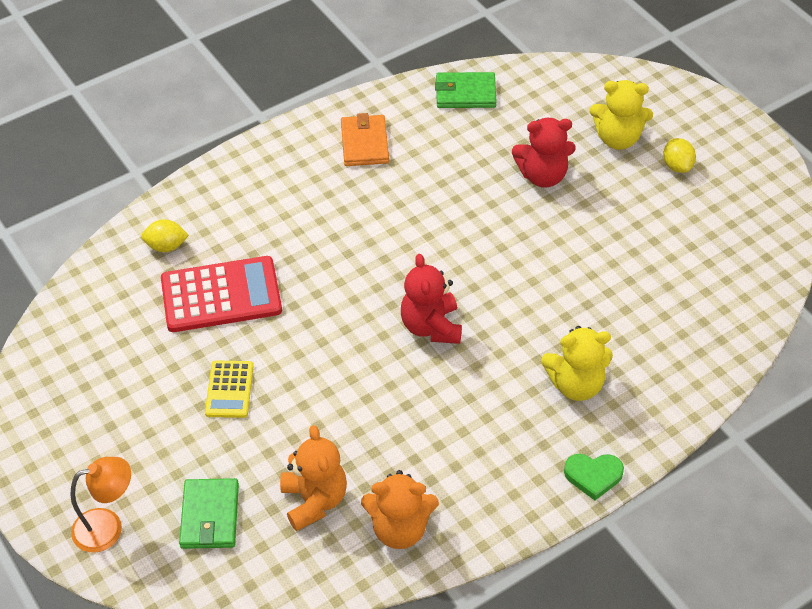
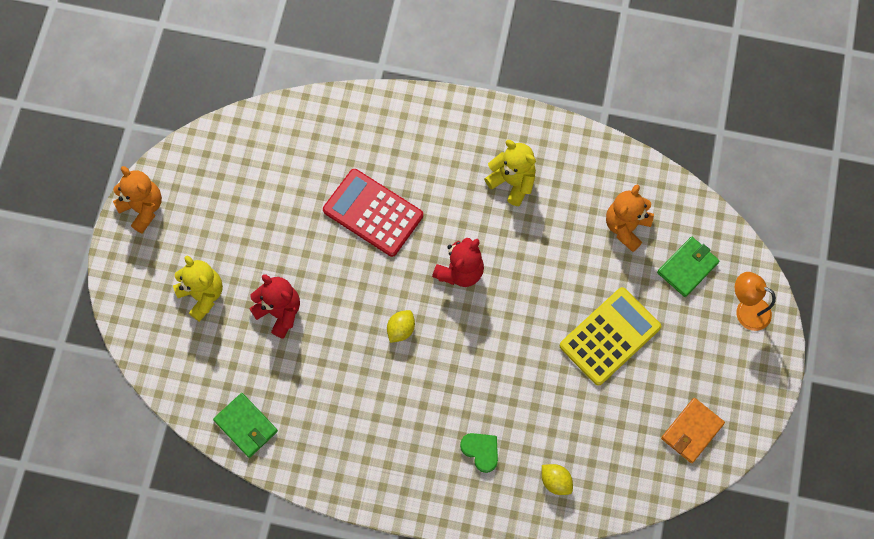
camera: 135 degrees left, 20 degrees up
(221, 295) = (556, 408): red calculator -> red calculator (373, 213)
(229, 389) = (610, 336): yellow calculator -> yellow calculator, size x1.81
(364, 143) = (354, 447): orange wallet -> orange wallet (692, 431)
(400, 529) = (598, 173): orange teddy bear -> orange teddy bear (143, 208)
(576, 384) = (424, 165): yellow teddy bear -> yellow teddy bear (512, 182)
(593, 476) = (474, 111): green heart -> green heart (481, 451)
(677, 166) = (196, 241): yellow lemon -> yellow lemon (401, 329)

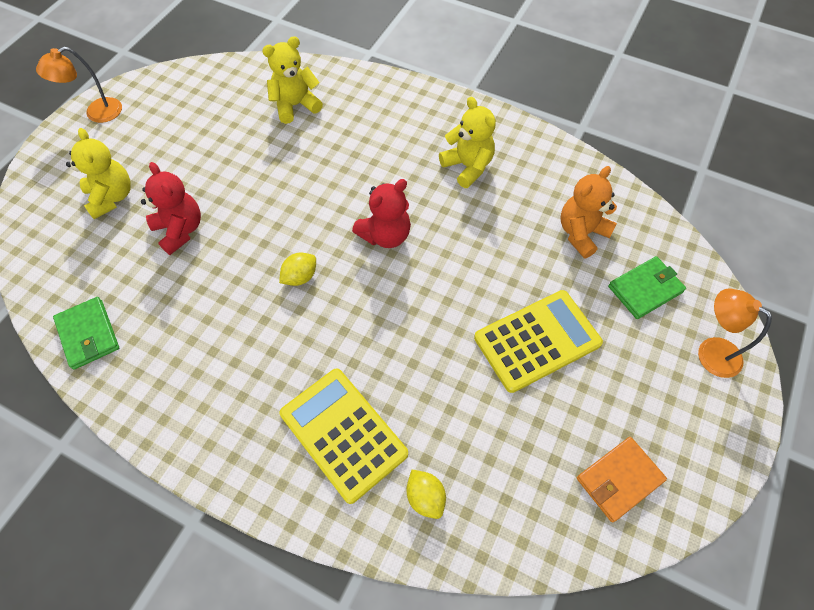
camera: 15 degrees right, 10 degrees down
(143, 208) = (97, 113): orange teddy bear -> orange lamp
(331, 152) = (295, 105): none -> yellow teddy bear
(373, 213) = (315, 163): red calculator -> none
(481, 451) = (343, 433): green heart -> yellow calculator

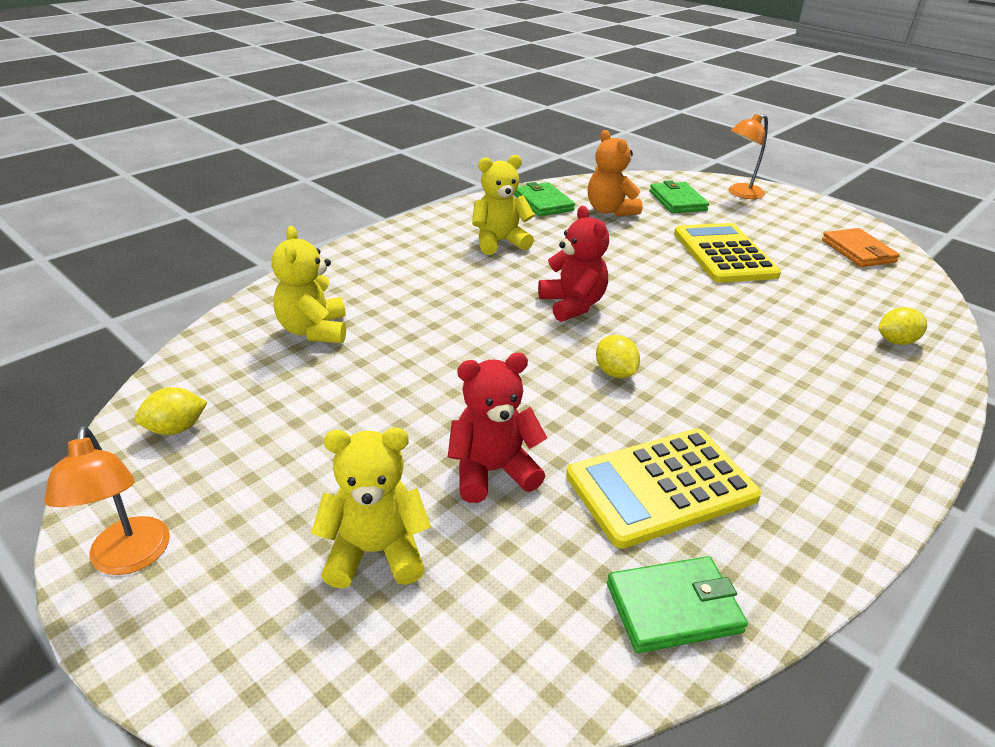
camera: 75 degrees left, 25 degrees down
(186, 88) = (176, 428): none -> yellow lemon
(343, 433) = (832, 377): yellow calculator -> yellow calculator (661, 487)
(566, 179) = (543, 203): none -> green wallet

